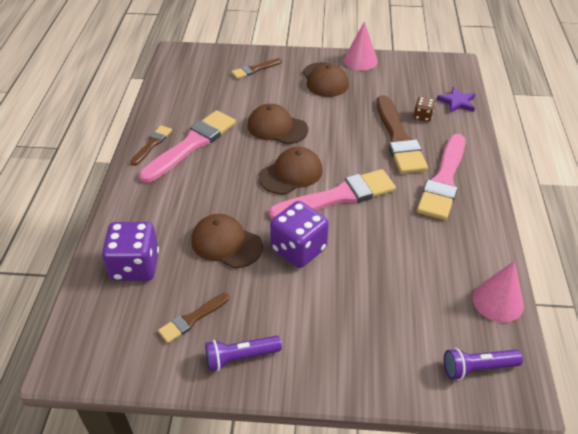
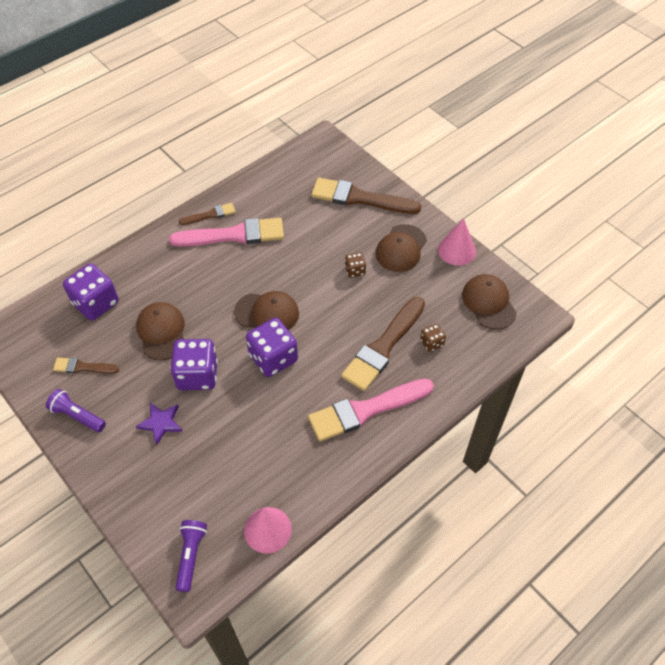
camera: 45 degrees right, 10 degrees up
(255, 69) = (360, 198): brown brush -> brown brush, size x1.96
(277, 127) = (308, 265): brown cap -> brown cap (488, 303)
(314, 110) = (355, 271): none -> brown dice
(338, 197) = (273, 358): pink brush -> purple dice
(457, 102) = (481, 352): purple star -> purple star (161, 423)
(477, 368) = (191, 556): purple flashlight -> purple flashlight turned 60 degrees clockwise

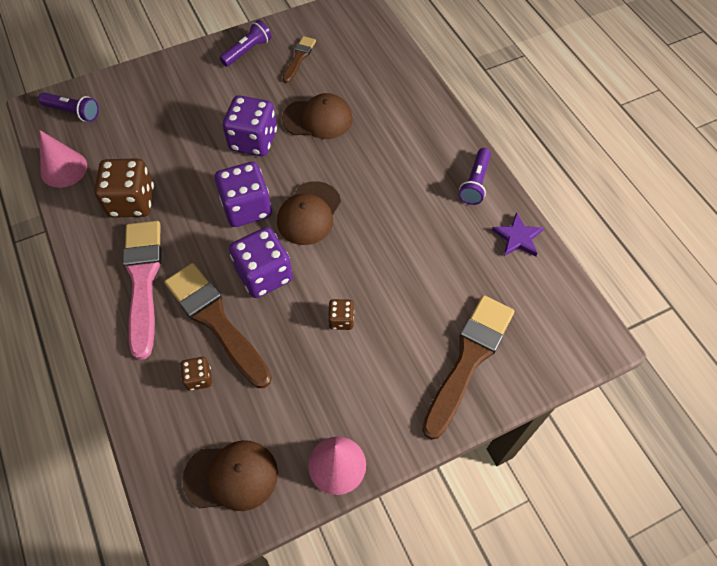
camera: 105 degrees right, 5 degrees up
(96, 303) = (373, 72): purple dice -> purple dice (264, 274)
(161, 423) = (212, 107): purple star -> purple star (517, 237)
(210, 215) = (475, 183): brown brush -> purple flashlight
(233, 235) = (436, 201): pink brush -> none
(290, 450) = (132, 202): none -> brown dice
(401, 248) = (362, 388): brown cap -> none

